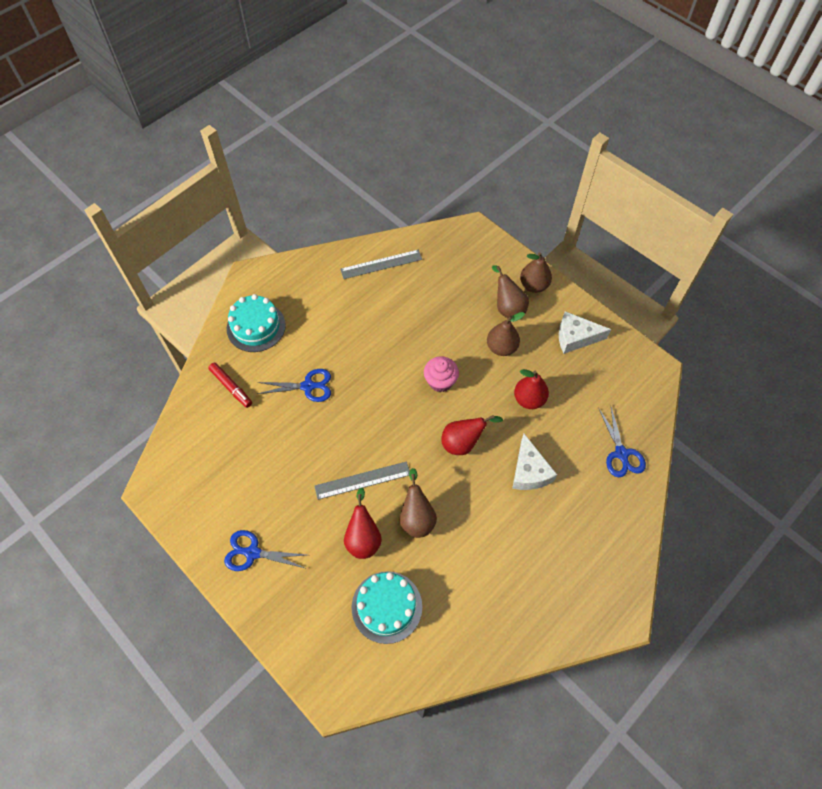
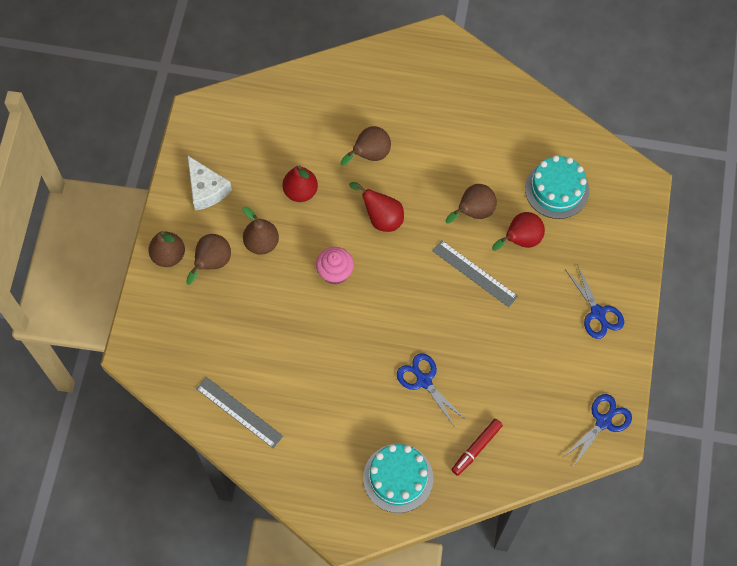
camera: 125 degrees left, 5 degrees up
(231, 387) = (476, 448): red marker -> red marker turned 150 degrees counterclockwise
(529, 471) = (369, 155): white cheese -> brown pear
(621, 454) = (302, 98): blue scissors -> blue scissors (604, 421)

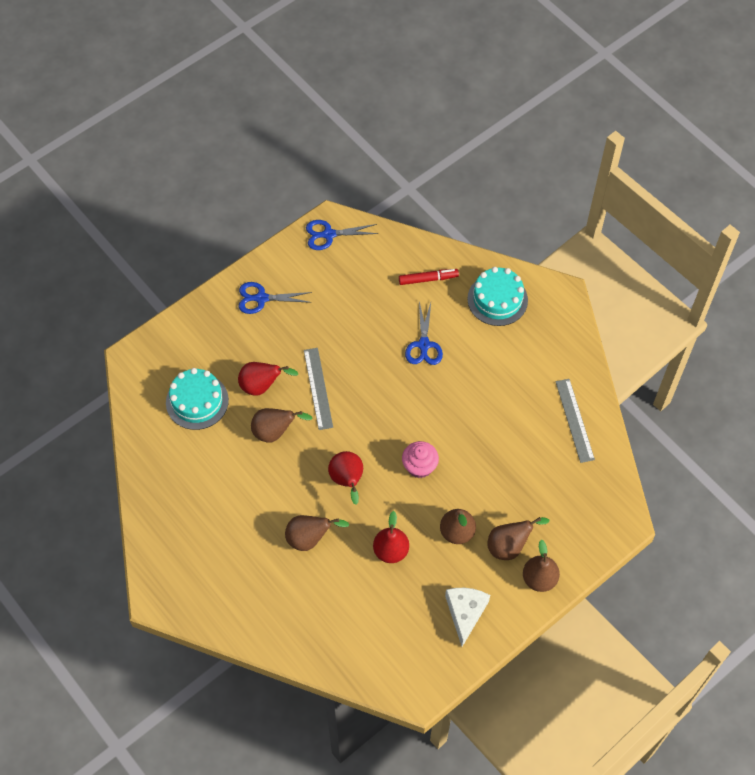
camera: 140 degrees left, 5 degrees down
(598, 313) = (261, 298): blue scissors -> blue scissors turned 105 degrees counterclockwise

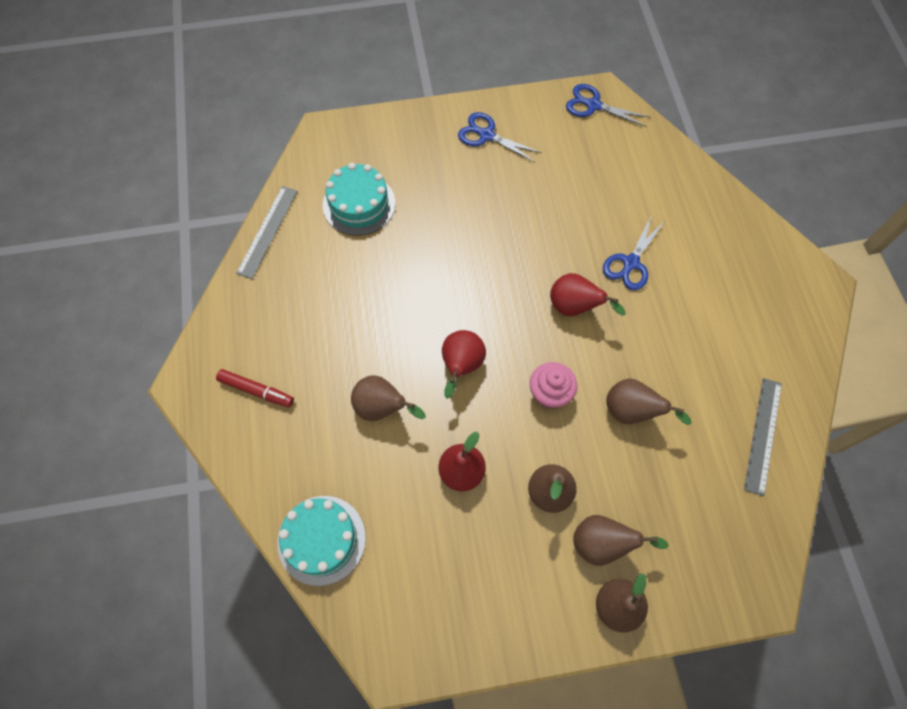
camera: 30 degrees right, 5 degrees up
(262, 386) = (433, 221): red pear -> red pear (575, 307)
(275, 432) = (417, 274): brown pear -> brown pear (632, 411)
(318, 388) = (489, 252): grey ruler -> grey ruler (267, 231)
(428, 279) = (674, 197): red marker -> red marker (256, 391)
(465, 613) = (504, 596): white cheese -> none
(497, 299) = (742, 254): turquoise cake -> turquoise cake (321, 540)

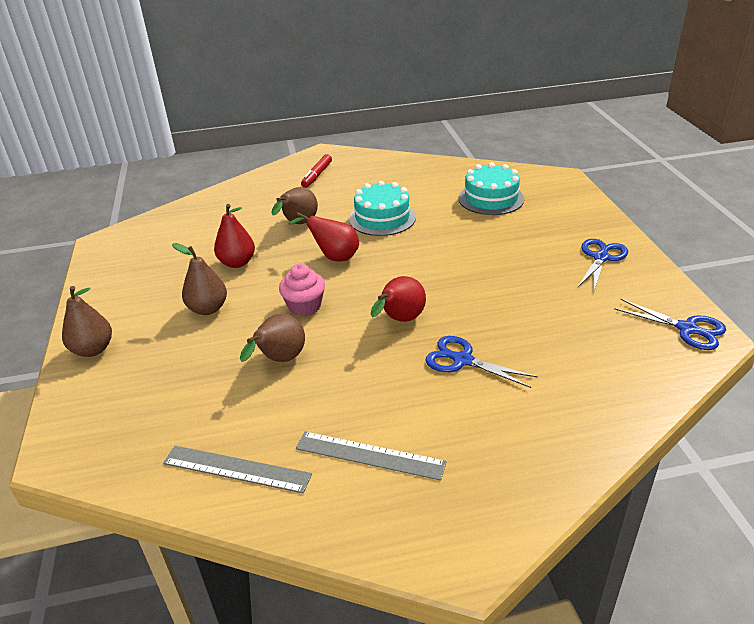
camera: 90 degrees right, 30 degrees down
(267, 231) = (453, 165): grey ruler -> grey ruler (370, 455)
(321, 540) = (200, 209): turquoise cake -> turquoise cake (382, 218)
(592, 105) = (688, 329): blue scissors -> blue scissors turned 105 degrees clockwise
(602, 544) = (151, 340): brown pear -> none

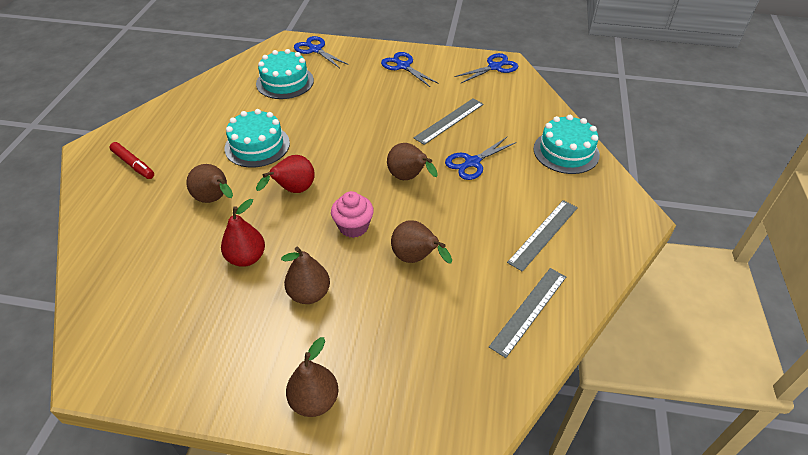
camera: 70 degrees left, 10 degrees up
(400, 320) = (409, 178): red pear -> brown pear
(527, 321) = (449, 121): none -> grey ruler
(555, 444) = (566, 152): none -> turquoise cake
(565, 195) = (315, 49): none -> blue scissors

